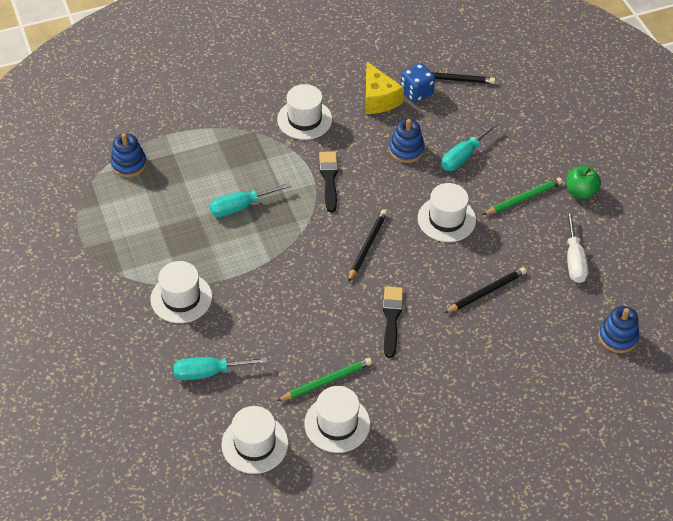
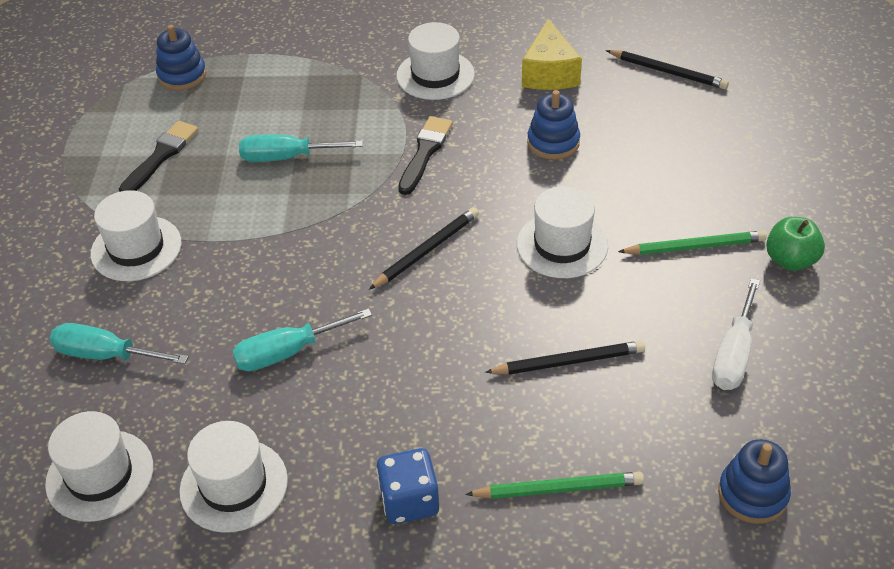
camera: 25 degrees right, 5 degrees down
(326, 381) = (256, 418): green pencil -> green pencil (558, 489)
(391, 318) = (404, 358): black brush -> black brush (161, 156)
(416, 92) = (607, 76): blue dice -> blue dice (409, 501)
(463, 156) = (632, 170): turquoise screwdriver -> turquoise screwdriver (287, 352)

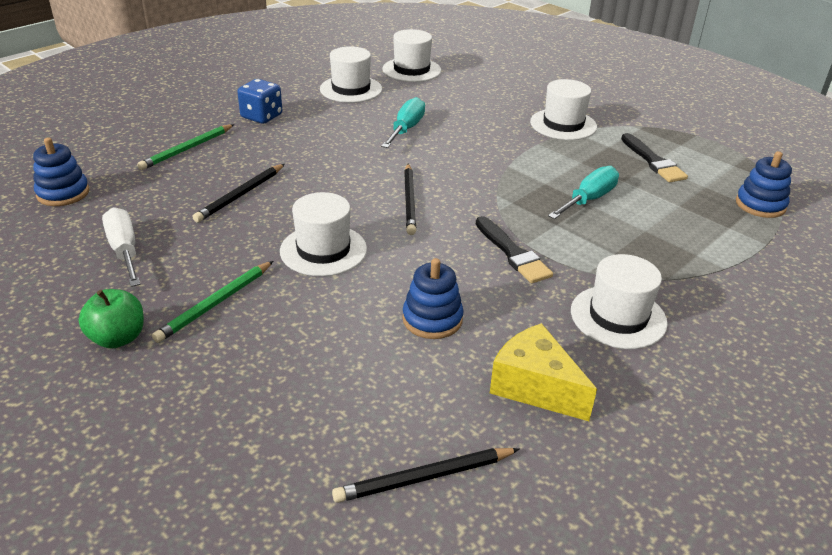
camera: 130 degrees right, 10 degrees down
(106, 355) = (487, 92): turquoise screwdriver -> none

